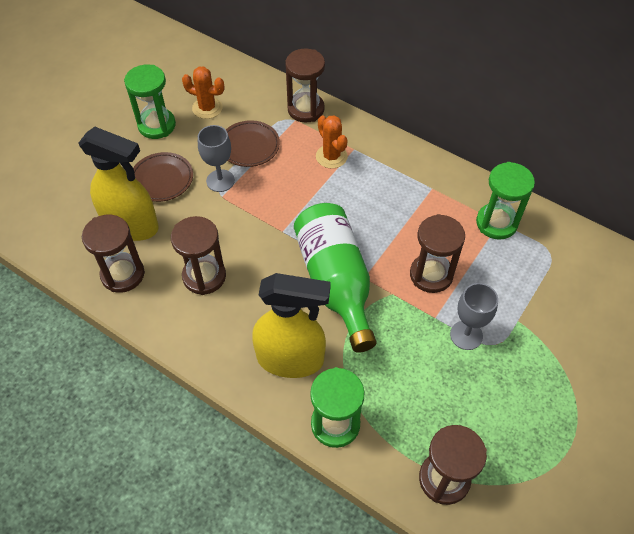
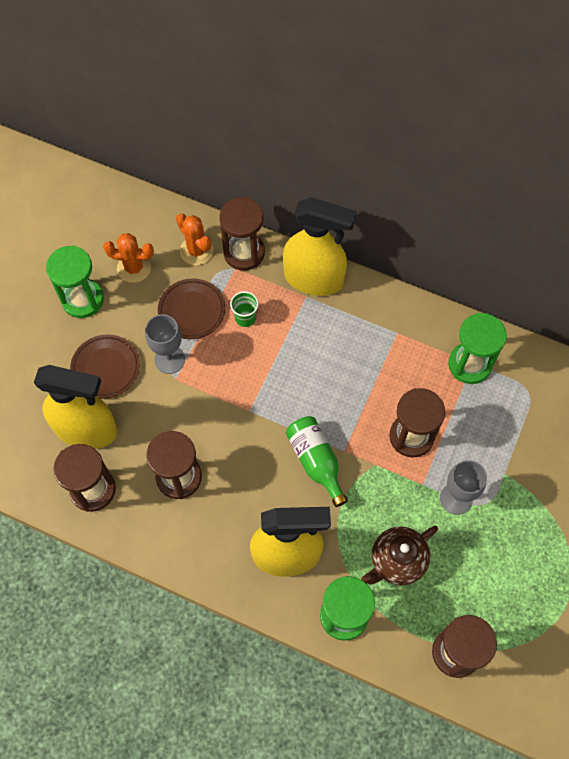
camera: 10 degrees left, 10 degrees up
(295, 158) = (245, 318): none -> green cup
(331, 156) = (283, 310): orange cactus -> orange cactus (196, 251)
(335, 282) = (316, 461): green bottle -> green bottle, size x0.58
(364, 137) = (314, 279): none -> yellow spray bottle
(398, 382) = (397, 561): none -> brown teapot

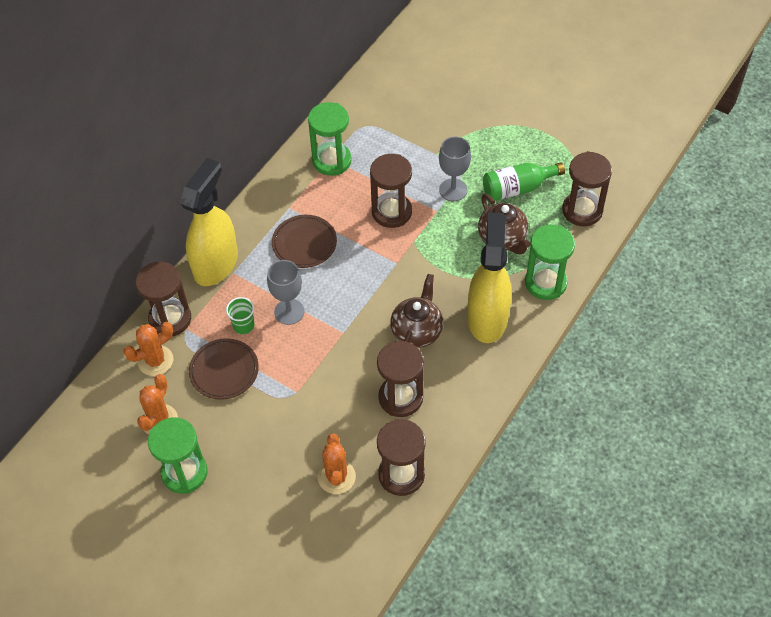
camera: 80 degrees left, 10 degrees down
(87, 430) = (336, 477): yellow spray bottle -> orange cactus
(106, 368) = (271, 455): brown plate -> brown plate (304, 244)
(169, 359) = (274, 395): grey goblet -> grey goblet (289, 312)
(260, 483) = (417, 331): none -> brown teapot
(316, 461) = (403, 285): green bottle -> green bottle (517, 188)

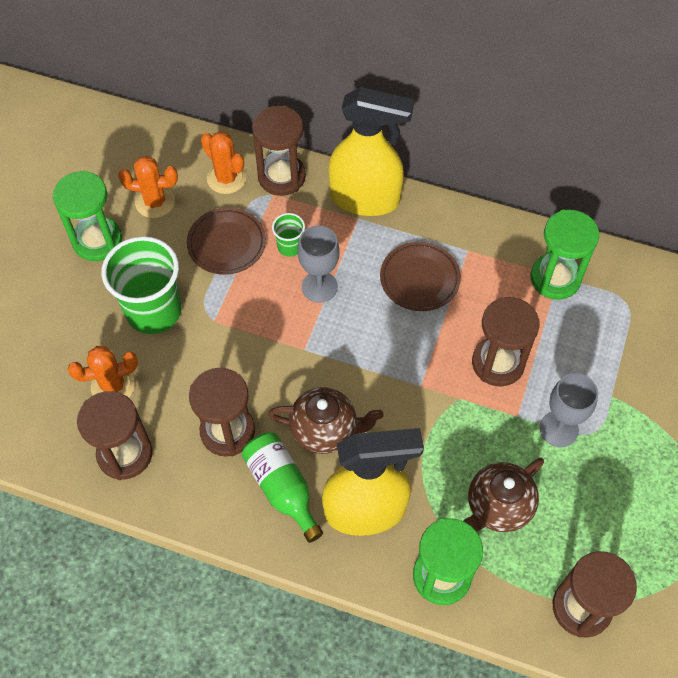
camera: 75 degrees right, 5 degrees up
(273, 436) = (153, 311): none -> green cup
(517, 188) = (590, 511): green bottle -> green bottle (282, 488)

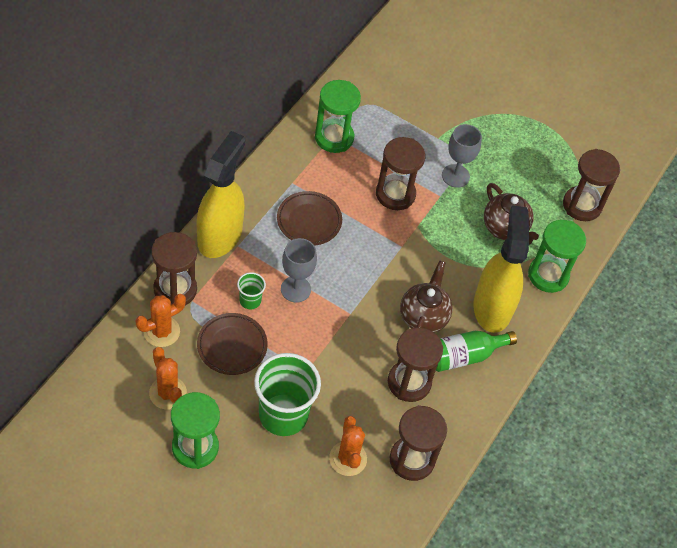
camera: 85 degrees left, 5 degrees down
(155, 202) = (168, 393): orange cactus -> orange cactus turned 45 degrees counterclockwise

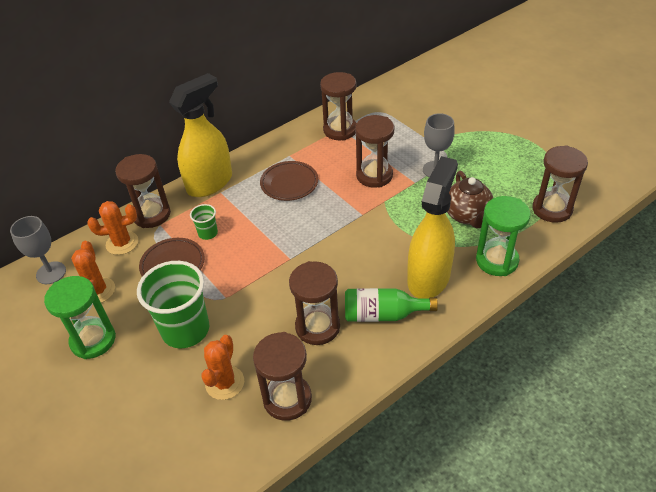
camera: 30 degrees right, 10 degrees down
(295, 289) = (251, 231): grey goblet -> grey goblet (51, 273)
(334, 137) = (340, 130): green hourglass -> brown hourglass
(423, 317) = (357, 273): brown teapot -> none

